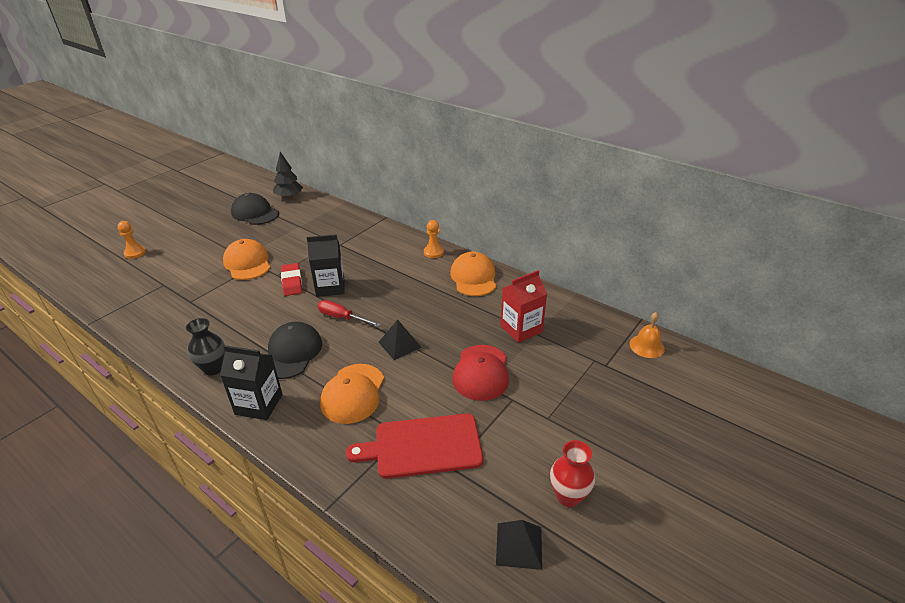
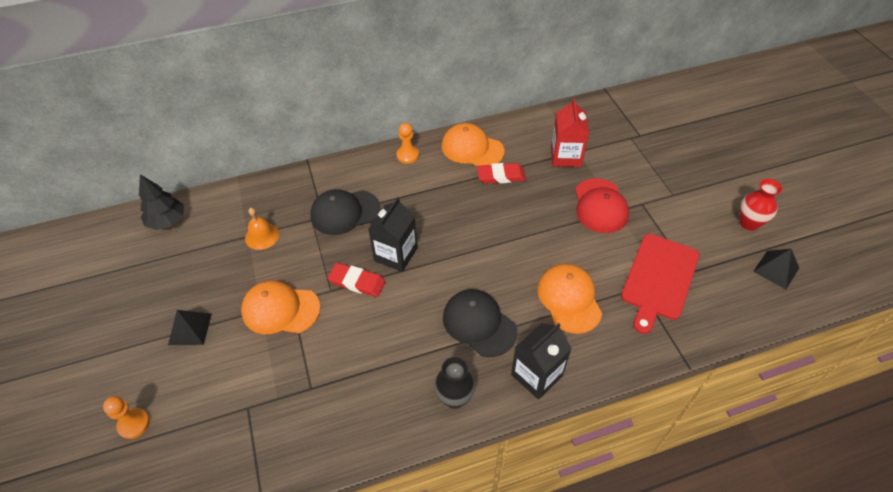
camera: 55 degrees left, 15 degrees up
(255, 213) = (170, 266): black cap -> black cap (345, 212)
(342, 318) = (455, 265): red screwdriver -> none
(353, 393) = (569, 299): orange cap -> orange cap turned 150 degrees counterclockwise
(399, 344) = (527, 240): black pyramid -> black pyramid (190, 329)
(458, 303) = (501, 176): none -> red eraser
(481, 372) = (600, 206): red cap -> red cap turned 45 degrees clockwise
(646, 346) = (635, 104): orange bell -> orange bell (262, 236)

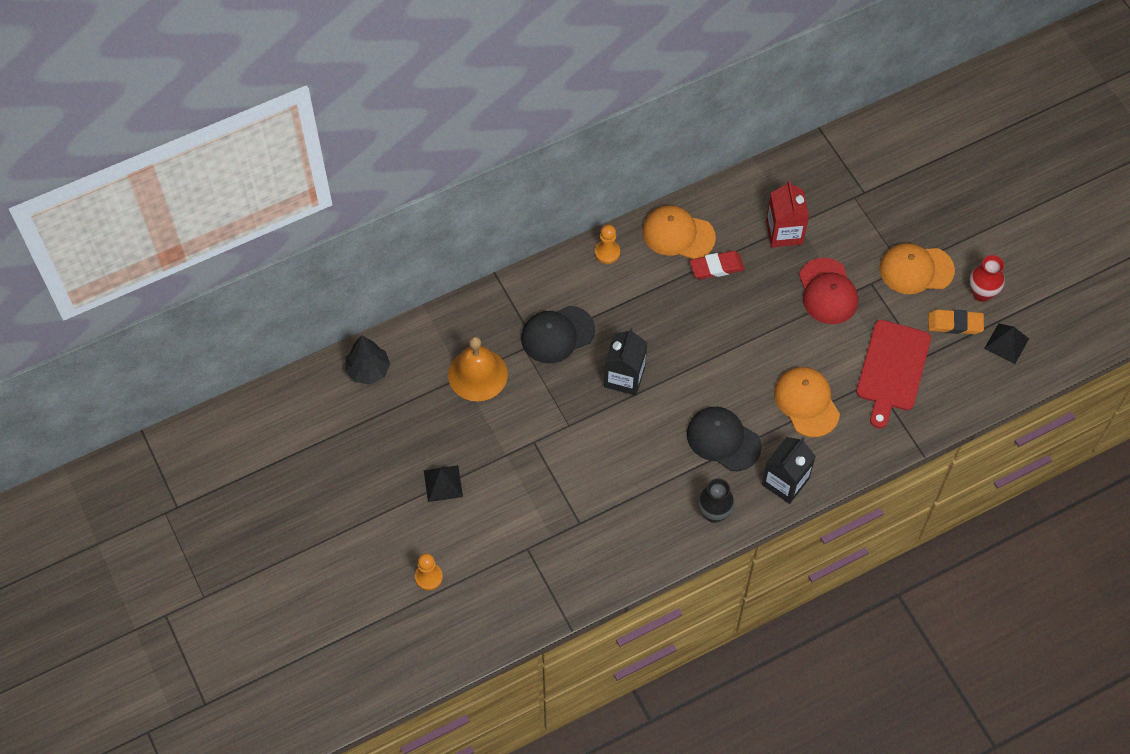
camera: 10 degrees left, 10 degrees up
(262, 236) = (477, 374): orange bell -> orange bell, size x1.65
(280, 309) = (525, 452): orange cap -> orange cap (916, 270)
(357, 282) = (593, 412): red eraser -> none
(723, 246) = (955, 324): none -> orange eraser

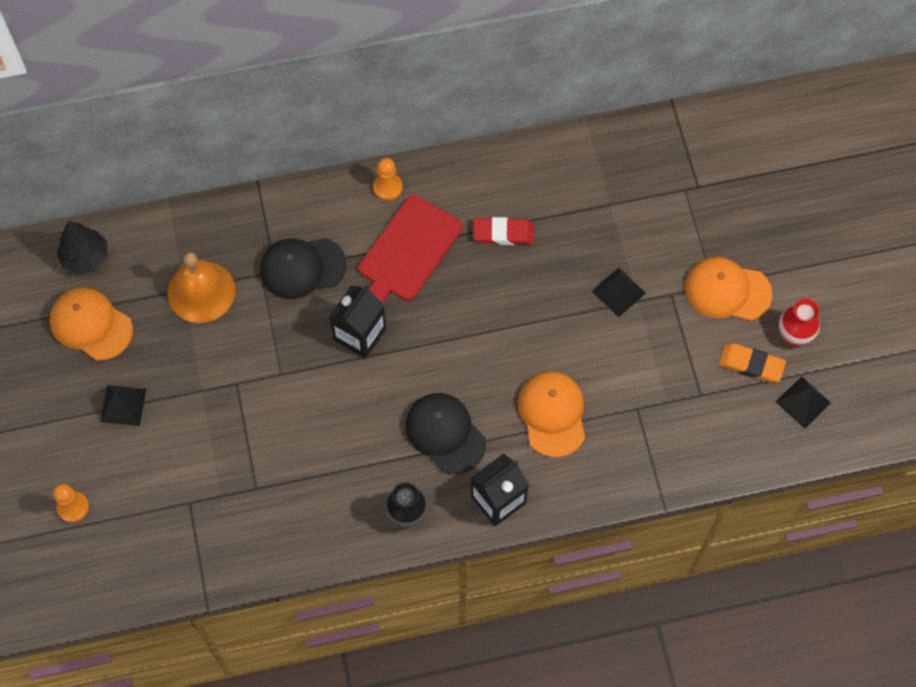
camera: 15 degrees right, 5 degrees up
(678, 234) = (472, 185): orange cap -> orange cap (91, 325)
(784, 232) = (592, 211): red carton -> none
(828, 292) = (618, 292): red cap -> black pyramid
(892, 369) = (662, 400): red cutting board -> red cutting board (408, 252)

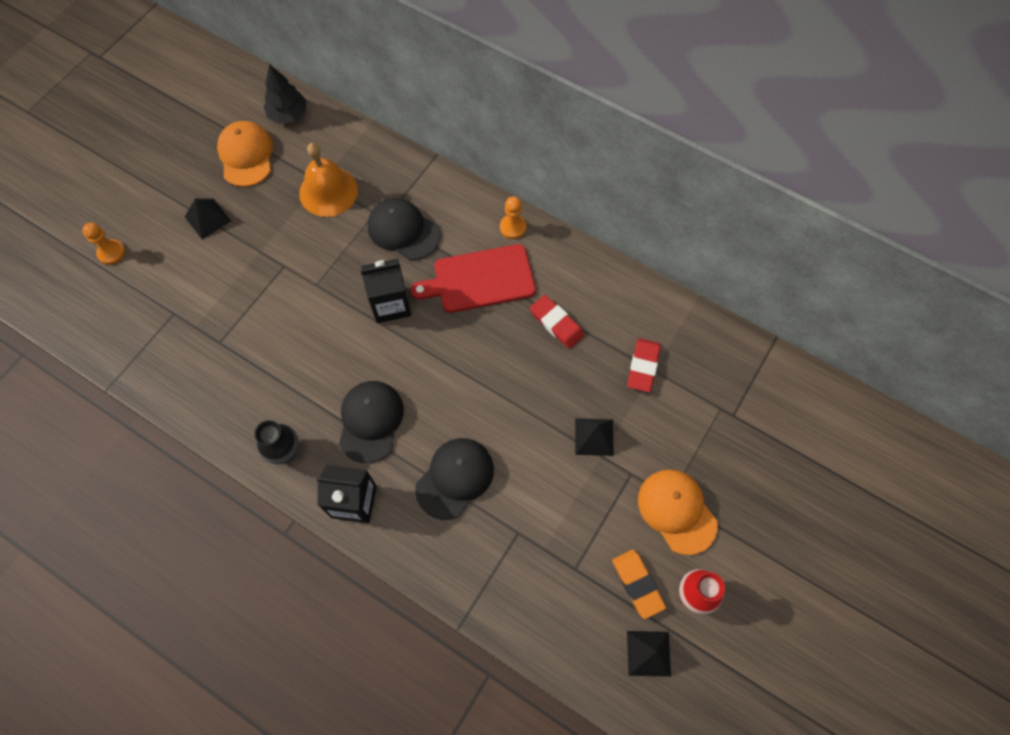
camera: 45 degrees right, 0 degrees up
(552, 414) = (455, 478): orange cap -> black cap
(600, 208) = (643, 366): none -> red eraser

